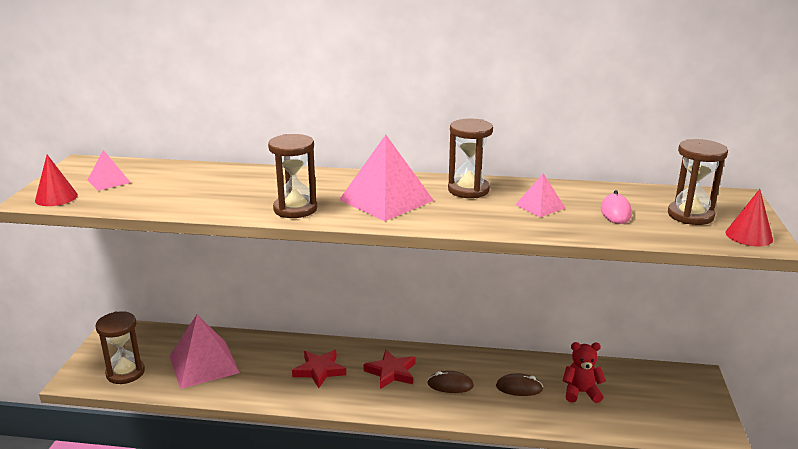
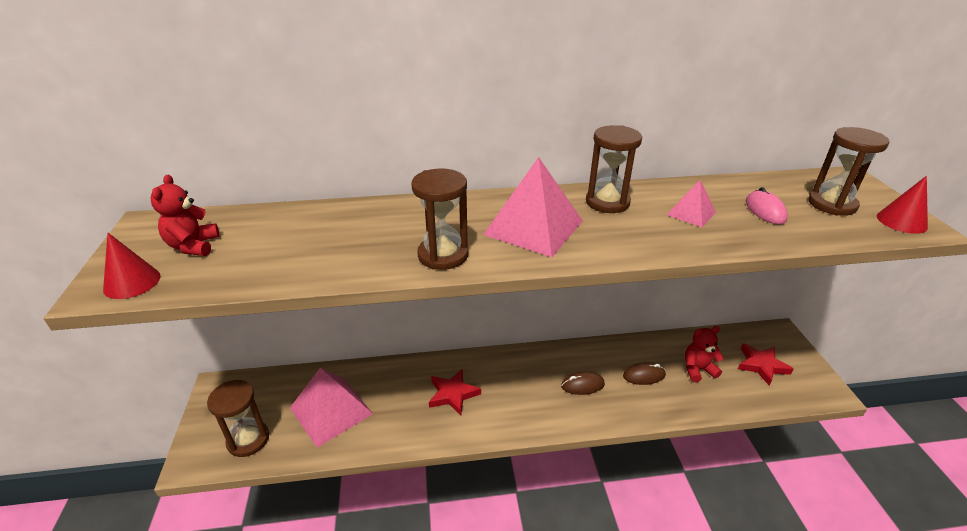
camera: 15 degrees left, 10 degrees up
(109, 181) = (193, 246): pink pyramid -> red teddy bear
(391, 372) = (522, 382): red star -> red star (761, 365)

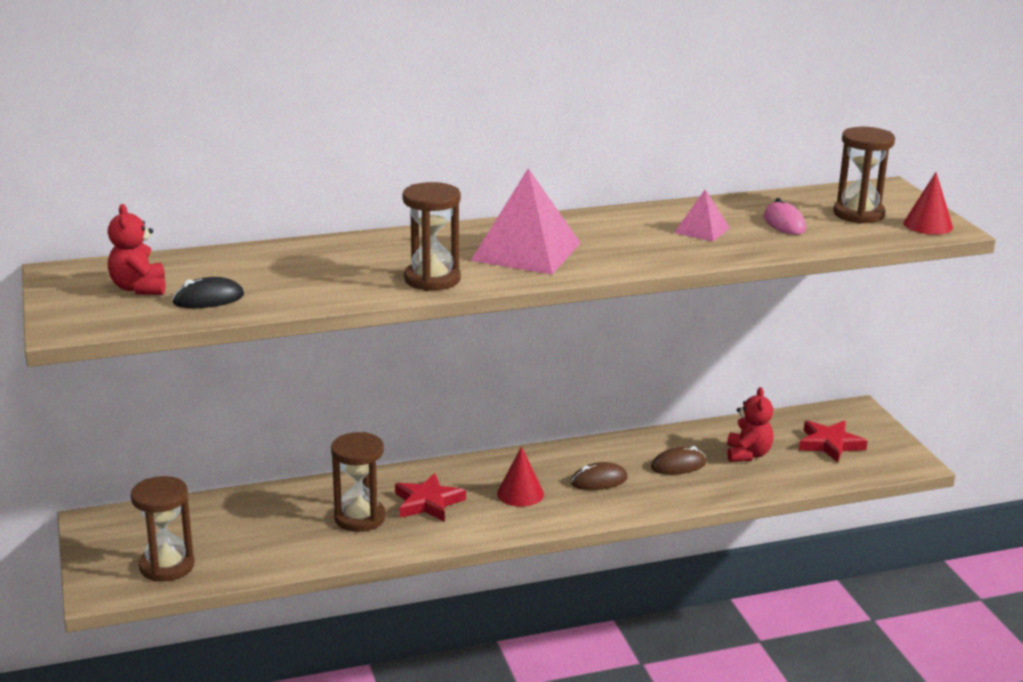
camera: 10 degrees left, 10 degrees down
(132, 282) = (97, 320): red cone -> red cone (520, 493)
(241, 264) = (208, 299): none -> black mouse
(331, 411) = (267, 531): pink pyramid -> none
(607, 202) = (606, 225): brown hourglass -> brown hourglass (360, 518)
(698, 369) = (748, 454): red teddy bear -> red teddy bear turned 120 degrees clockwise

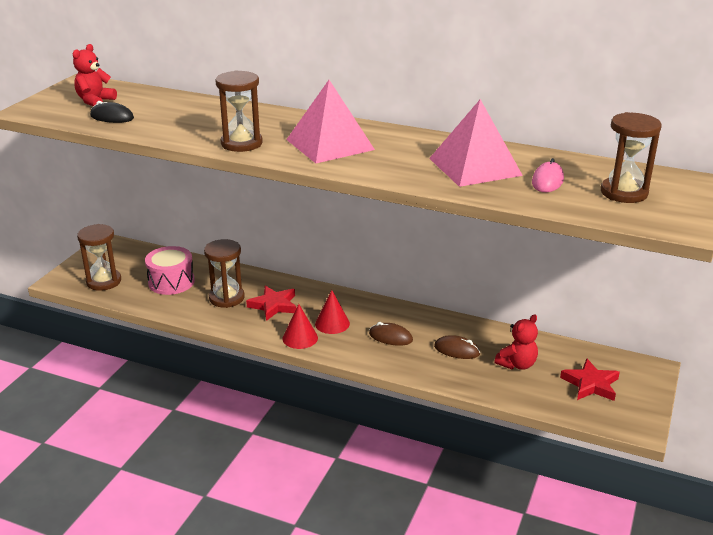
camera: 40 degrees right, 5 degrees up
(260, 529) = (171, 282): none -> pink drum
(702, 230) = (475, 167): pink pyramid -> pink pyramid, size x1.94
(928, 225) = (669, 219): red cone -> red cone (300, 338)

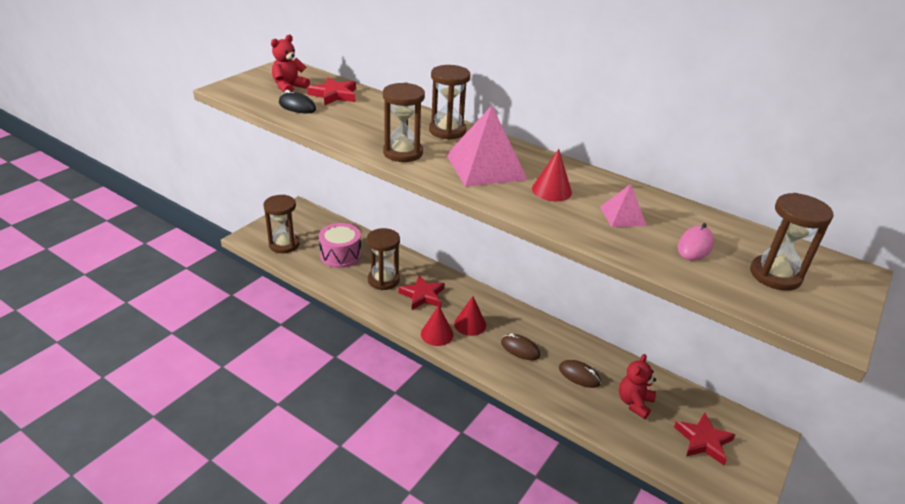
camera: 10 degrees right, 5 degrees up
(147, 102) = (334, 95): none -> red star
(279, 119) = (447, 131): none -> brown hourglass
(401, 155) = (551, 190): none -> red cone
(475, 167) = (622, 216): pink pyramid -> pink pyramid, size x0.52
(517, 364) = (634, 403): red teddy bear -> red teddy bear turned 150 degrees clockwise

